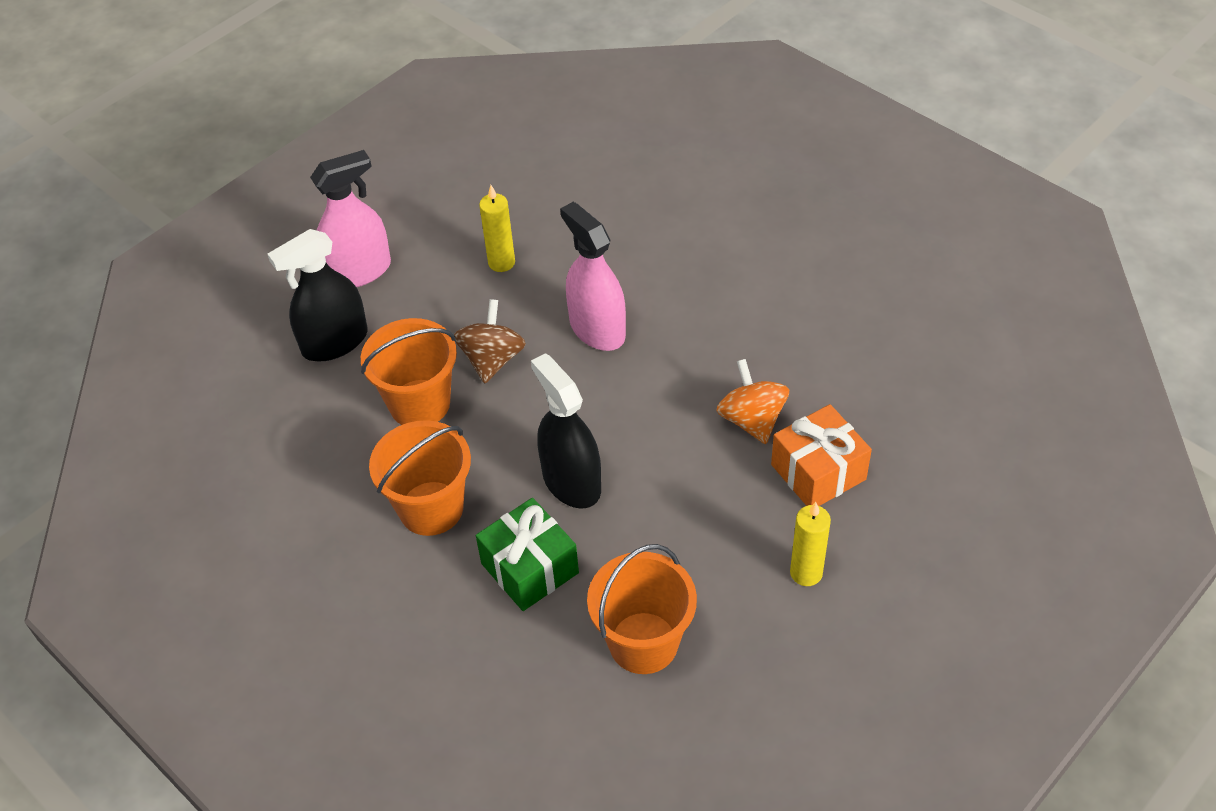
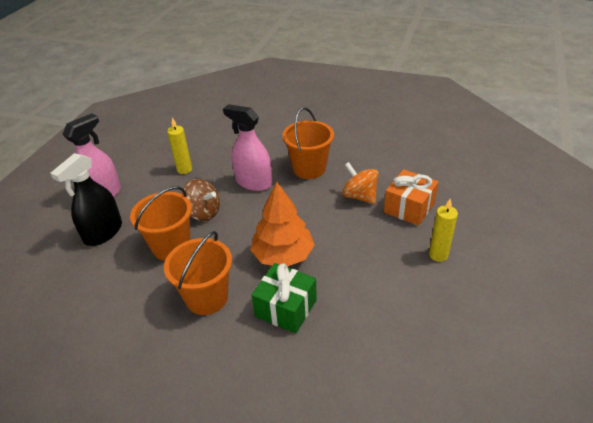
camera: 25 degrees left, 10 degrees down
(492, 359) = (203, 212): brown spinning top -> brown spinning top turned 135 degrees clockwise
(571, 481) = (283, 255): black spray bottle -> orange tree
(643, 643) = (378, 323): orange bucket -> orange bucket (309, 169)

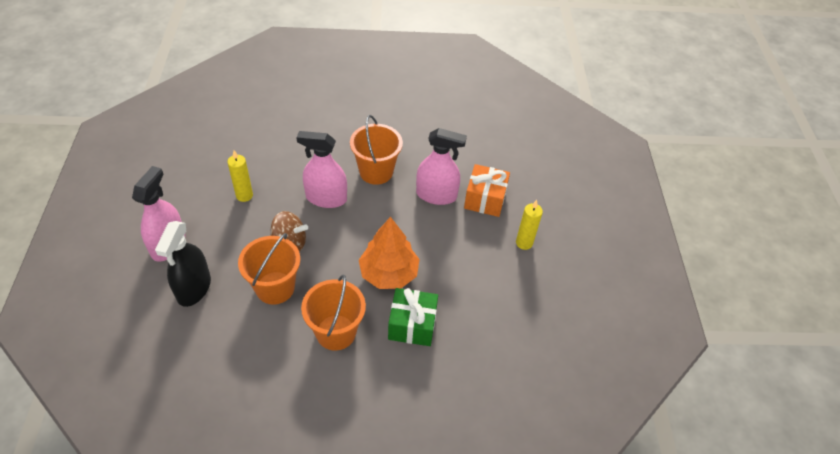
camera: 25 degrees left, 10 degrees up
(359, 196) = (436, 195): orange spinning top -> pink spray bottle

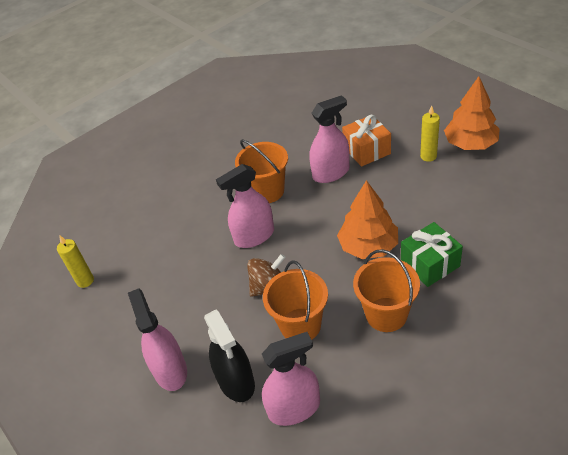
camera: 30 degrees left, 5 degrees down
(203, 338) = (294, 408): none -> pink spray bottle
(244, 195) = (186, 285): yellow candle -> yellow candle (85, 281)
(570, 260) = (470, 144): none -> orange tree

